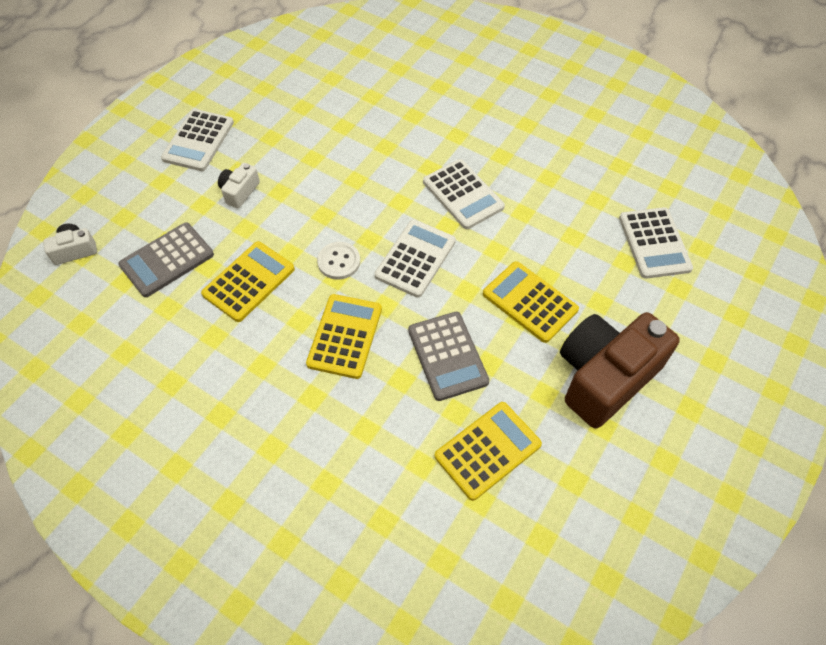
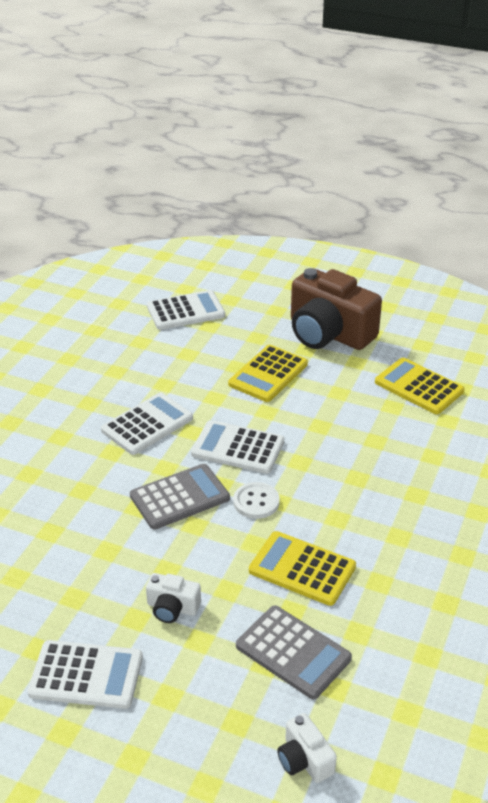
camera: 100 degrees left, 20 degrees down
(345, 336) = (344, 483): yellow calculator -> none
(447, 356) = (341, 416): grey calculator -> grey calculator (180, 497)

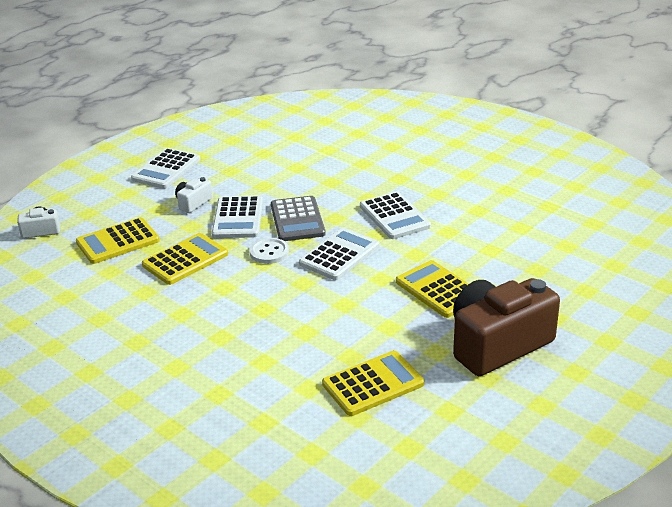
camera: 110 degrees right, 5 degrees down
(185, 311) = (568, 259): white calculator -> white calculator (238, 218)
(293, 652) = (118, 241): grey calculator -> yellow calculator

